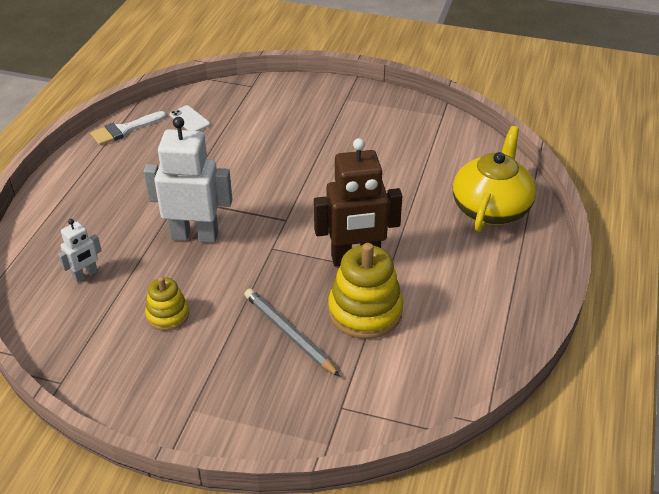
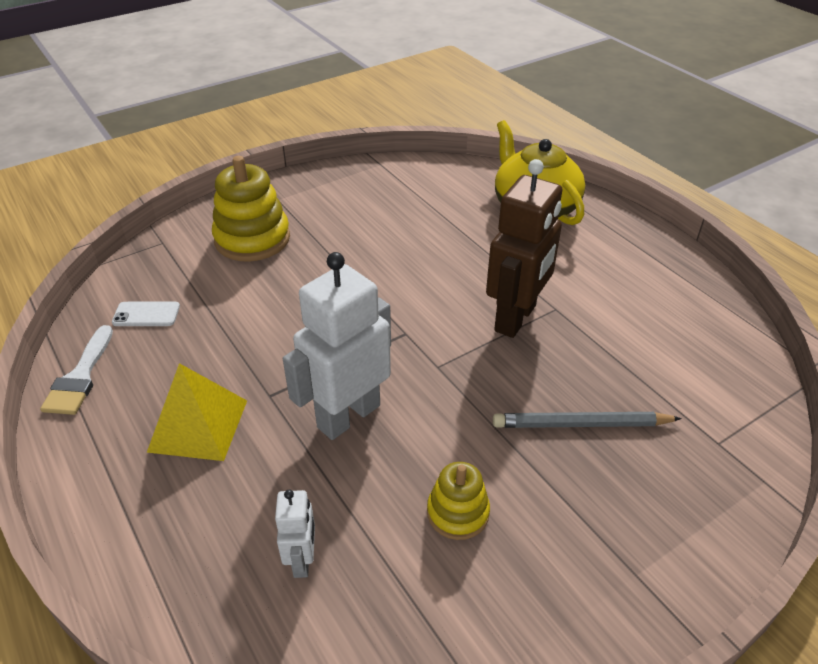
camera: 50 degrees left, 0 degrees up
(133, 188) = (198, 425): none -> yellow pyramid
(365, 311) = (596, 353): yellow stacking toy -> yellow stacking toy (252, 239)

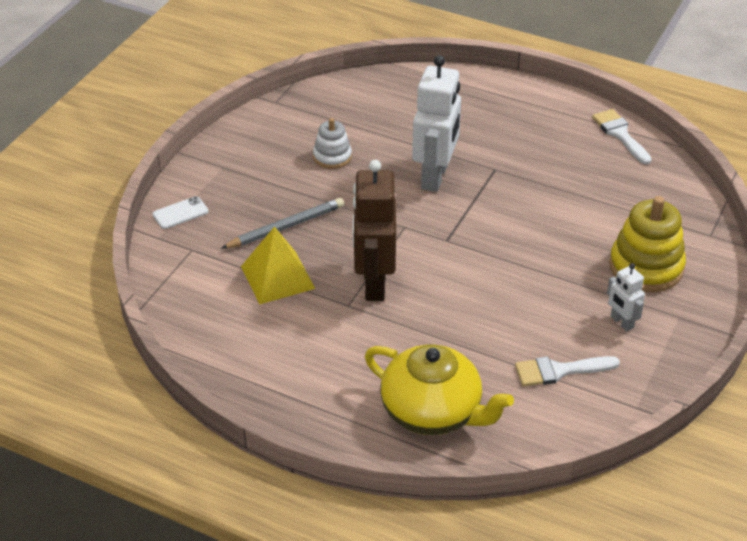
camera: 150 degrees right, 0 degrees up
(146, 314) = (637, 181): white phone -> white phone (180, 213)
(198, 425) = (517, 139): yellow pyramid -> yellow pyramid (277, 277)
(302, 560) = (396, 112): white robot -> white robot (621, 322)
(411, 199) = (559, 371): none -> white brush
(458, 513) = (332, 157): yellow stacking toy -> white stacking toy

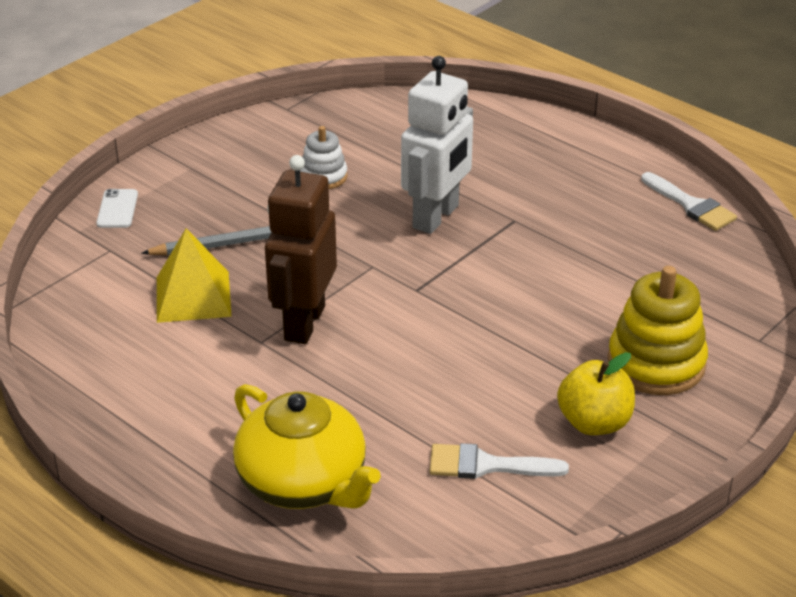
camera: 15 degrees right, 5 degrees down
(180, 213) = (117, 209): white phone -> white phone turned 75 degrees counterclockwise
(620, 134) = (691, 205): white brush -> white brush turned 150 degrees clockwise
(621, 322) = (594, 423): white robot -> yellow apple

